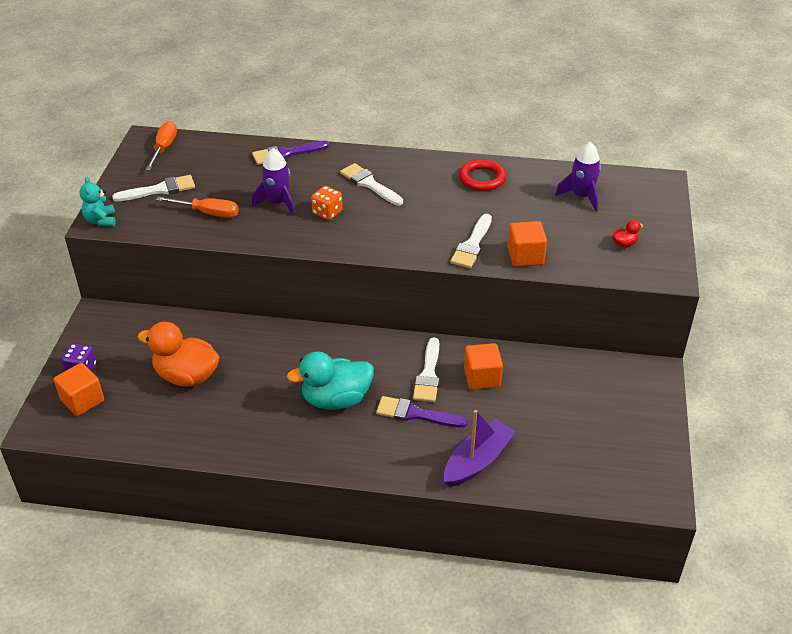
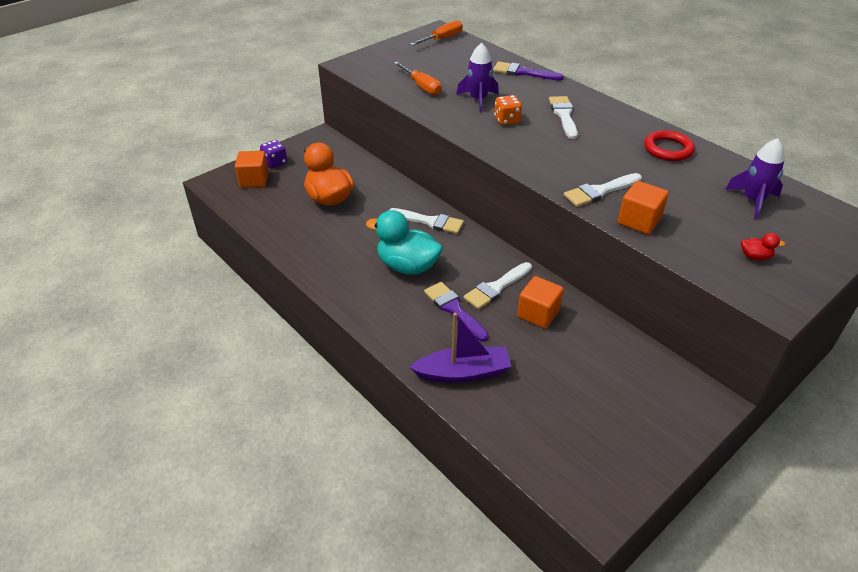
camera: 40 degrees right, 0 degrees up
(101, 221) = (349, 64): turquoise teddy bear -> none
(159, 190) = (408, 61): white brush -> white brush (430, 222)

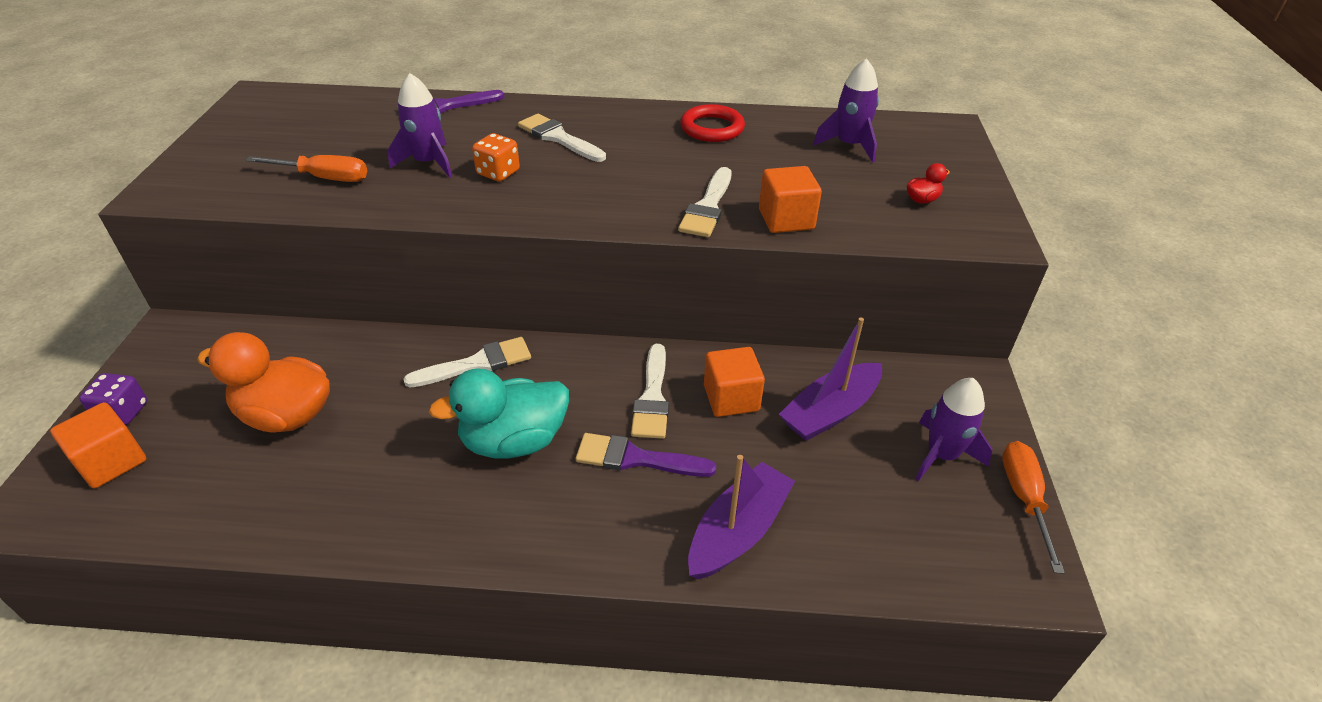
camera: 45 degrees left, 0 degrees up
(442, 39) = (277, 104): orange screwdriver -> orange screwdriver (1024, 498)
(587, 356) = (830, 412): none -> purple boat
(626, 420) = (941, 455): none -> purple rocket

